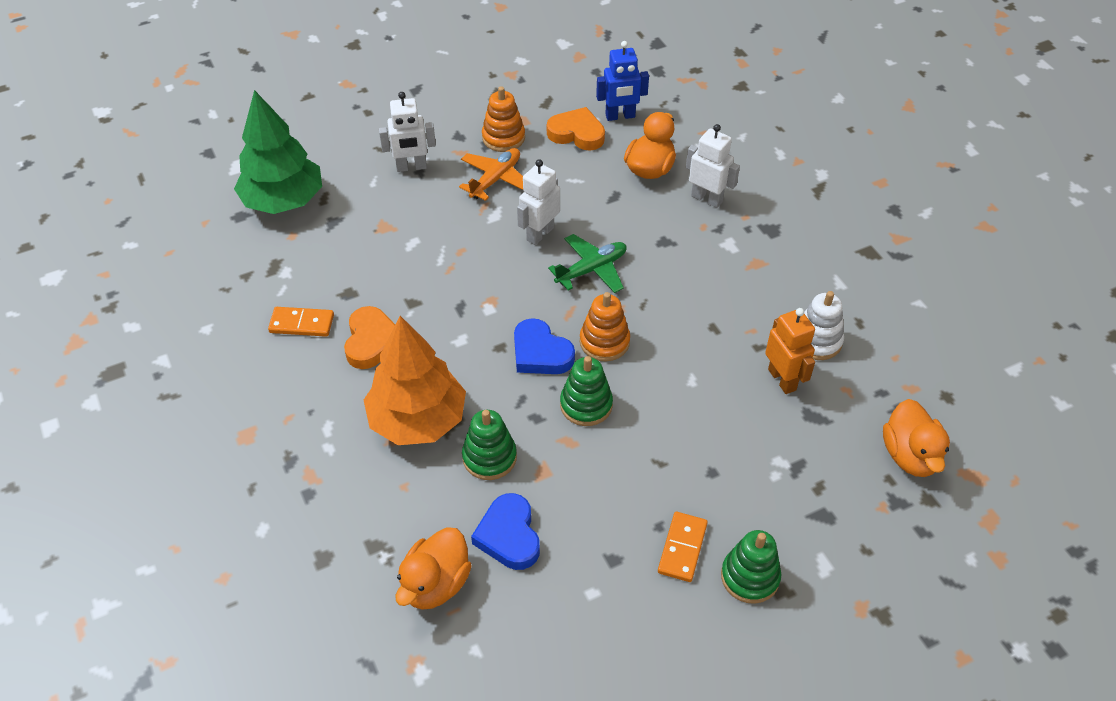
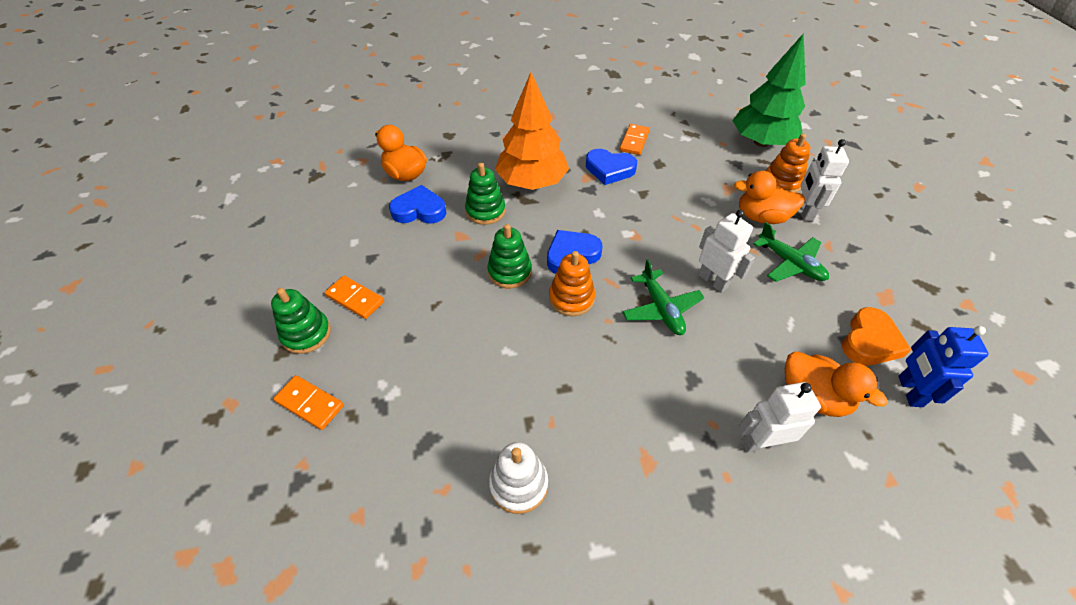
camera: 105 degrees right, 0 degrees up
(372, 341) = (609, 169): orange heart -> blue heart
(495, 179) = (790, 263): orange plane -> green plane
(503, 138) = (854, 279): orange stacking toy -> orange stacking toy (782, 182)
(707, 199) = (760, 442): white robot -> white robot turned 150 degrees counterclockwise
(782, 379) = (481, 429): orange robot -> none
(825, 530) = (310, 403): none -> orange domino
(910, 455) = (338, 520): orange duck -> orange duck (761, 217)

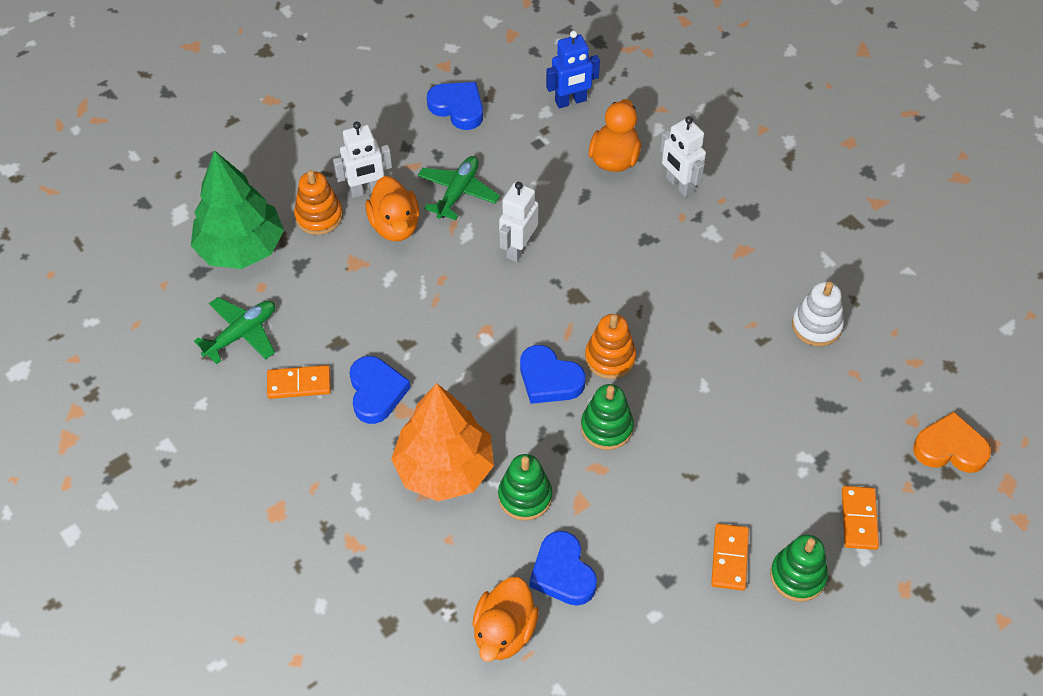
camera: 115 degrees left, 5 degrees up
(661, 309) = (580, 281): green plane -> green plane (241, 334)
(869, 341) = (530, 127): orange heart -> orange heart (950, 448)
(903, 296) = (458, 108): none -> blue heart

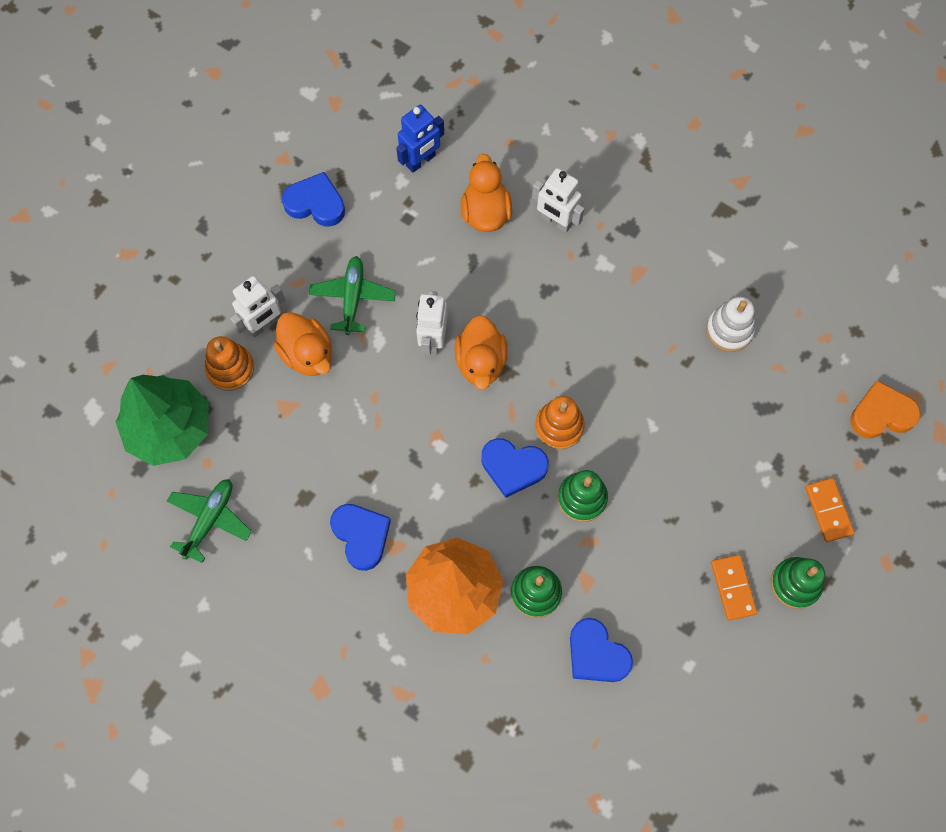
camera: 20 degrees left, 15 degrees up
(299, 384) = (286, 552): orange domino -> none
(504, 632) = (567, 729): orange duck -> orange duck (481, 362)

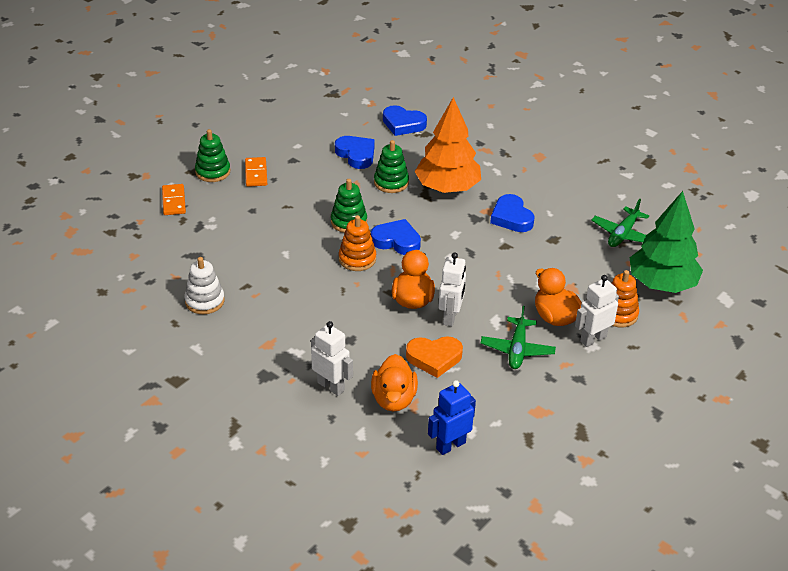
camera: 175 degrees left, 30 degrees down
(315, 203) = (552, 420): blue heart -> blue heart (403, 124)
(881, 414) = (108, 244): orange heart -> orange heart (434, 358)

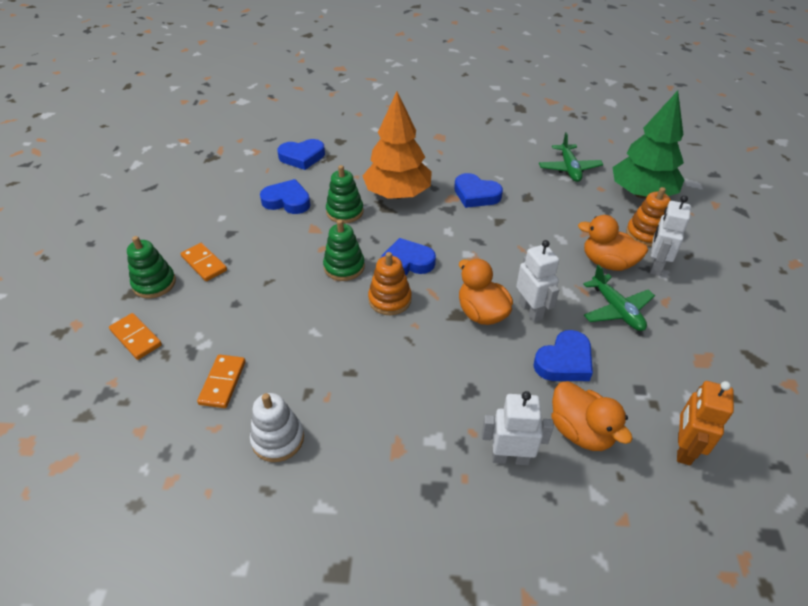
camera: 35 degrees left, 5 degrees up
(201, 254) = (222, 382): none -> orange domino
(434, 358) = (564, 361): orange heart -> blue heart
(450, 445) = (683, 448): blue robot -> orange robot

